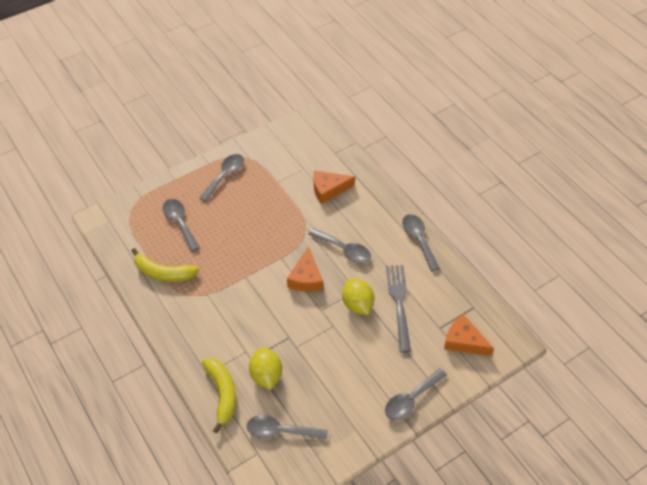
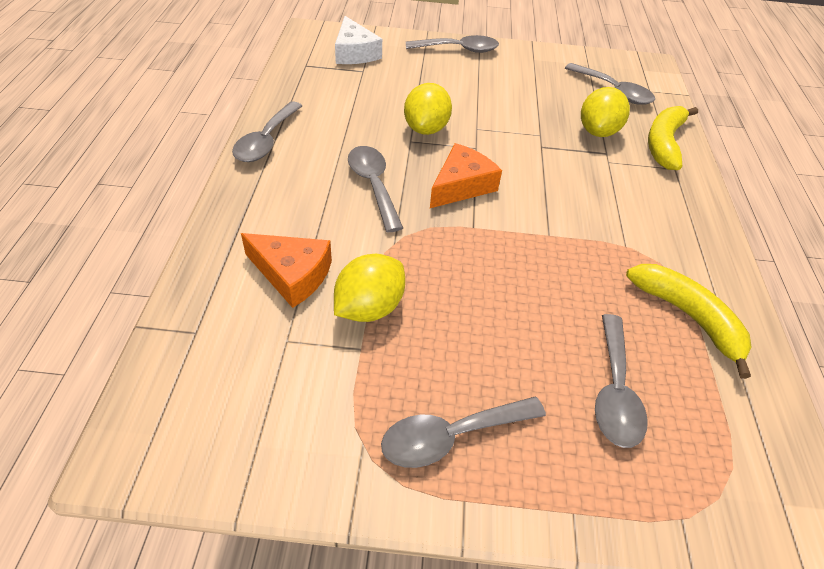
camera: 145 degrees left, 5 degrees down
(288, 196) = (369, 308): none -> yellow lemon
(399, 304) = (378, 105): grey fork -> none
(464, 341) = (354, 53): orange cheese -> white cheese

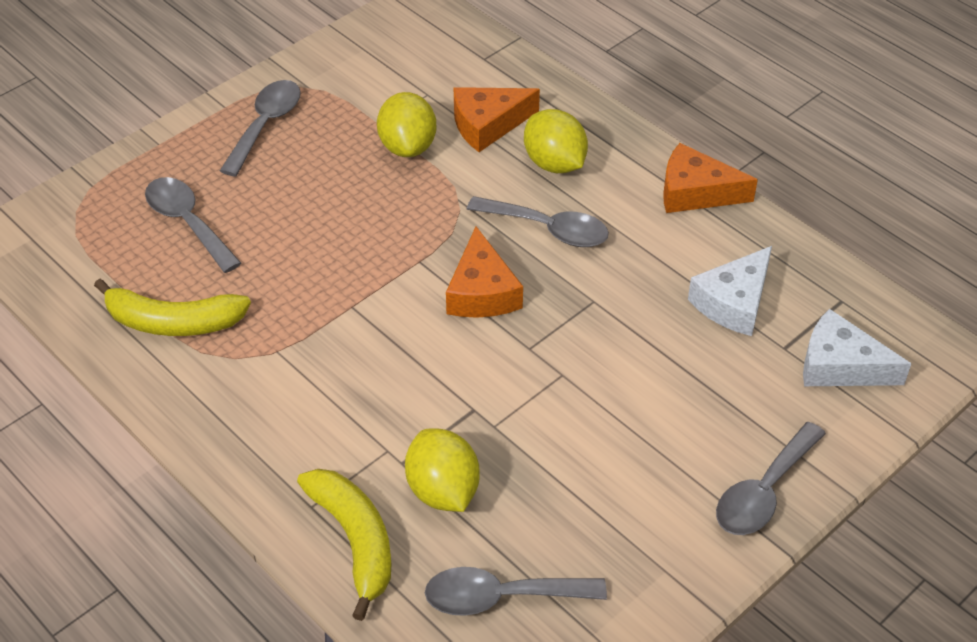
camera: 135 degrees right, 0 degrees up
(266, 140) = (695, 192): grey spoon -> orange cheese
(349, 95) = (734, 302): none -> white cheese
(426, 129) = (603, 327): yellow lemon -> yellow lemon (554, 163)

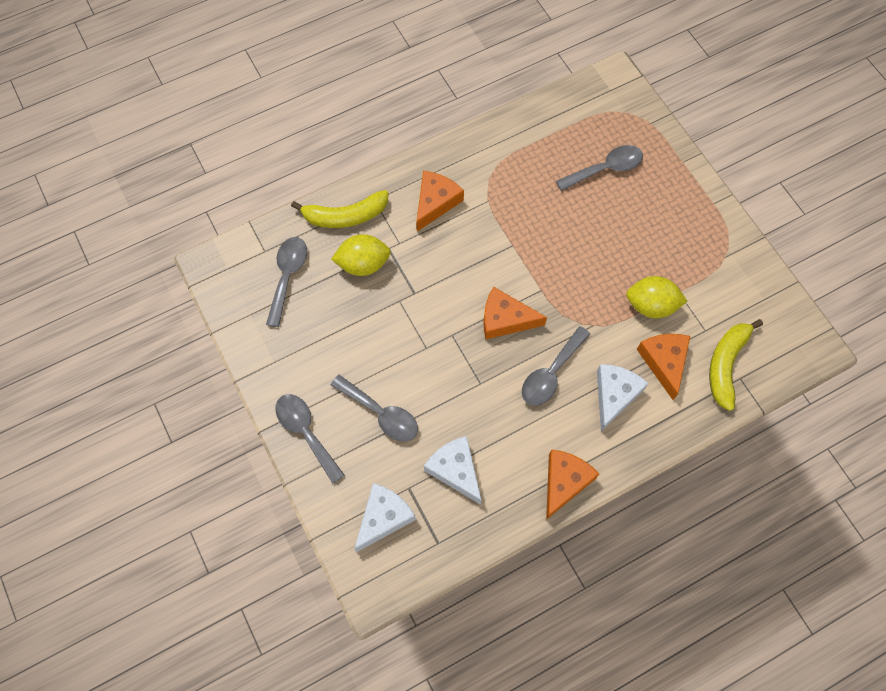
camera: 105 degrees right, 20 degrees up
(173, 322) = (524, 152): yellow banana -> yellow banana (726, 365)
(265, 125) = (689, 224): grey spoon -> grey spoon (380, 413)
(297, 418) = (435, 202): none -> orange cheese
(554, 163) = (614, 395): yellow lemon -> white cheese

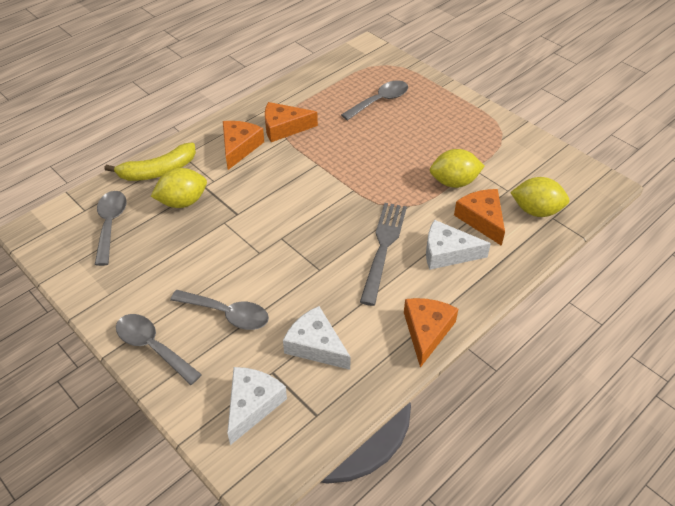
camera: 15 degrees left, 20 degrees down
(505, 319) = (327, 217): orange cheese -> orange cheese (284, 128)
(551, 373) = (383, 248): grey spoon -> grey fork
(614, 395) = (447, 253): white cheese -> white cheese turned 90 degrees counterclockwise
(726, 365) = (536, 211): yellow banana -> yellow lemon

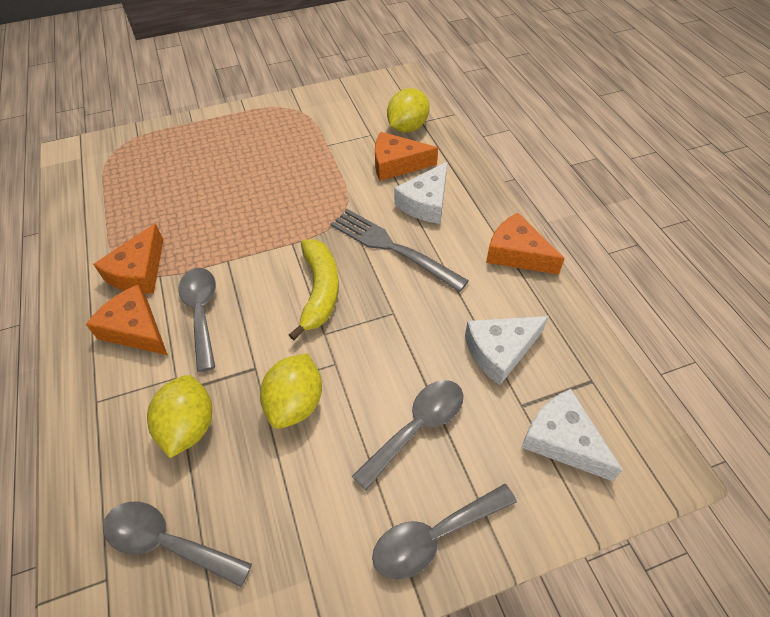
camera: 65 degrees left, 5 degrees up
(158, 171) = (102, 443): yellow banana -> yellow banana (319, 291)
(380, 101) = (171, 174): grey spoon -> grey spoon (202, 313)
(454, 182) = (336, 164): yellow lemon -> yellow lemon (295, 403)

